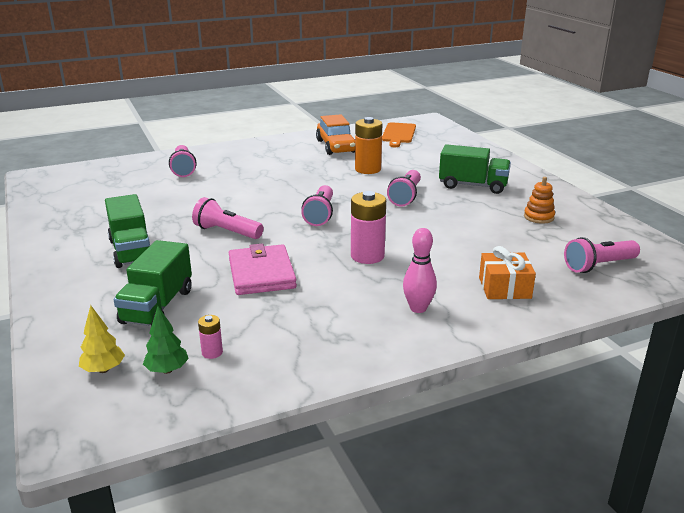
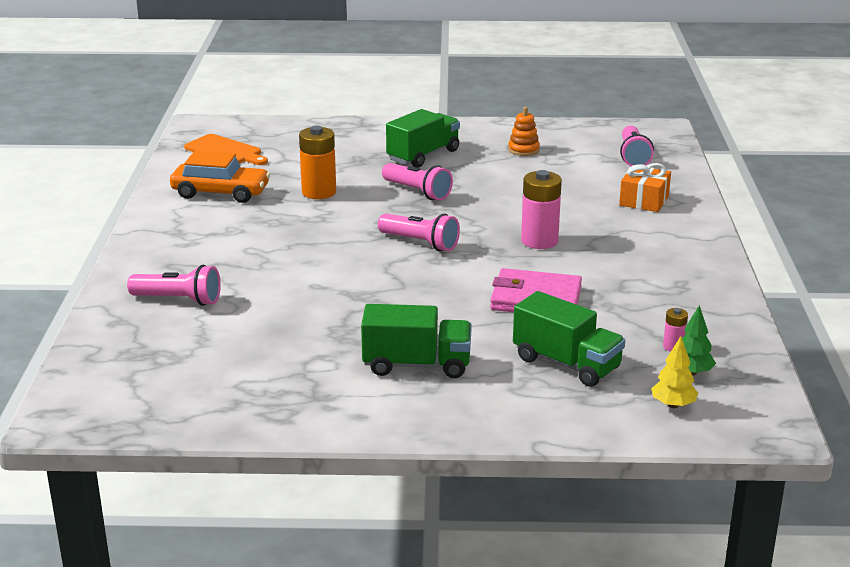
camera: 65 degrees left, 0 degrees up
(227, 232) = (417, 301): pink flashlight -> none
(418, 308) = (654, 242): pink bowling pin -> none

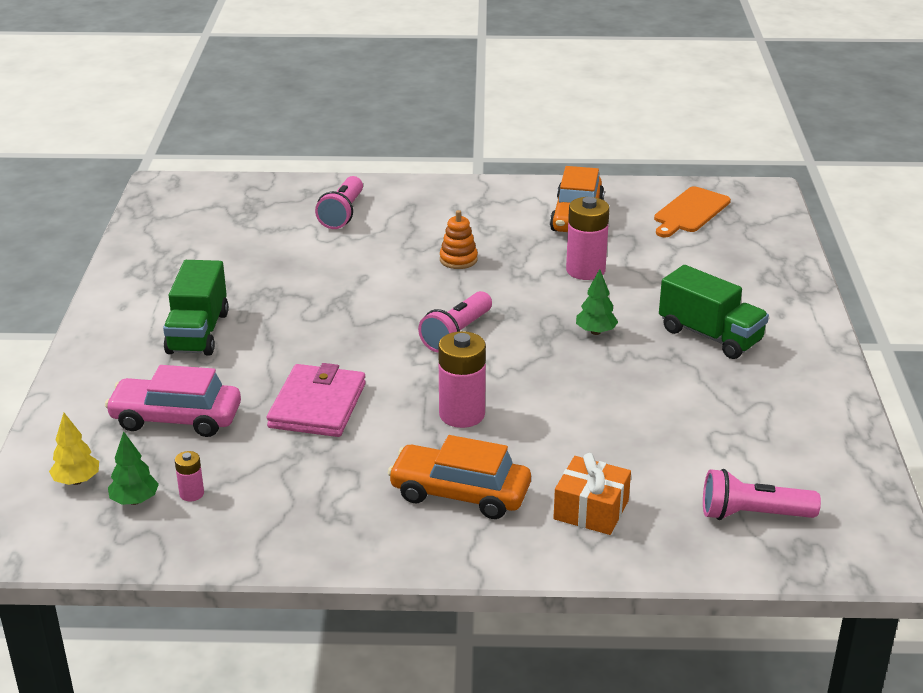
camera: 90 degrees right, 5 degrees up
(319, 192) = (585, 270): orange battery -> pink battery
(417, 192) = (595, 332): pink flashlight -> green tree
(523, 150) = (752, 414): orange stacking toy -> orange stacking toy (458, 259)
(566, 364) = (176, 418): green truck -> pink car
(639, 242) = (460, 493): none -> orange car

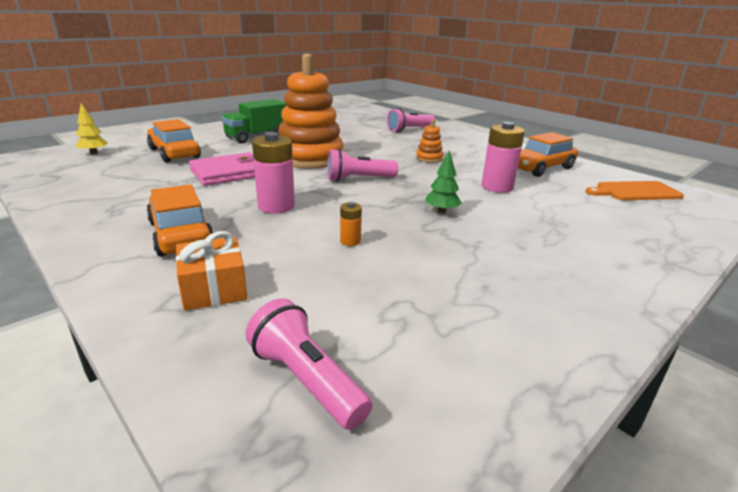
camera: 45 degrees right, 5 degrees down
(135, 501) = (86, 166): green tree -> none
(176, 418) = (174, 153): pink car -> orange car
(191, 494) = (104, 174): pink battery -> none
(344, 331) = (310, 158): none -> orange stacking toy
(592, 409) = (350, 241): none -> orange battery
(710, 336) = (526, 249): green truck -> none

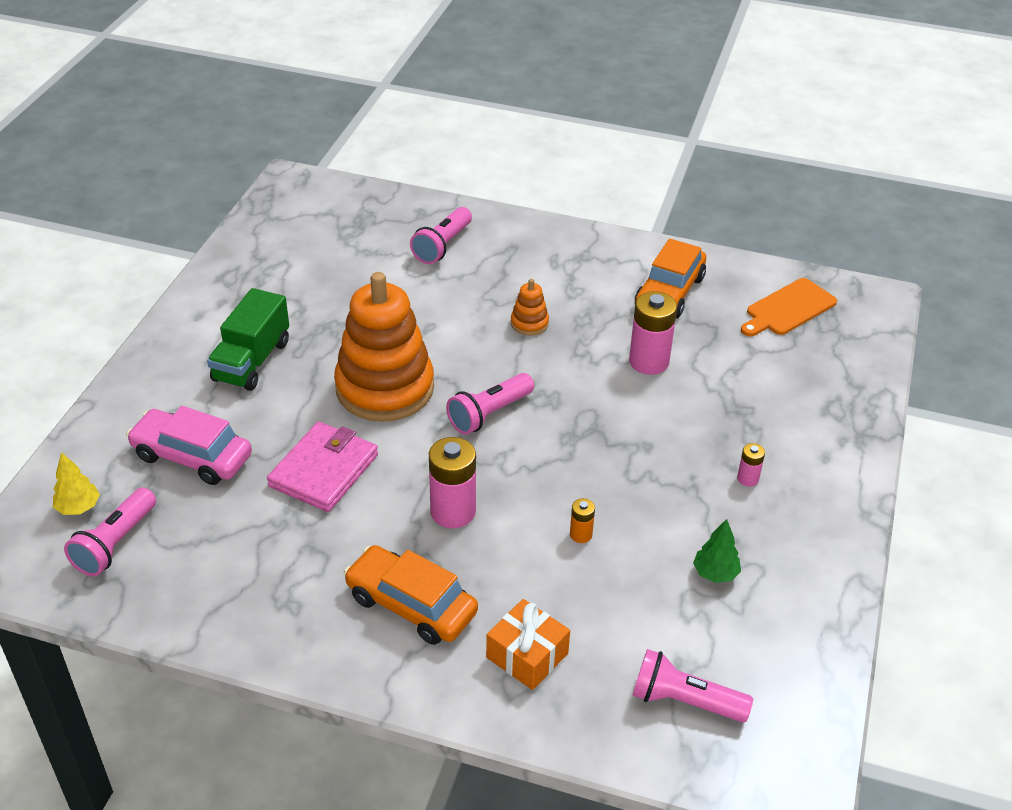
camera: 30 degrees left, 15 degrees up
(83, 166) = (115, 543): none -> pink flashlight
(174, 153) = (192, 456): orange car -> pink car
(442, 211) = (626, 440): green tree -> green tree (715, 573)
(530, 255) = (747, 479): none -> pink battery

